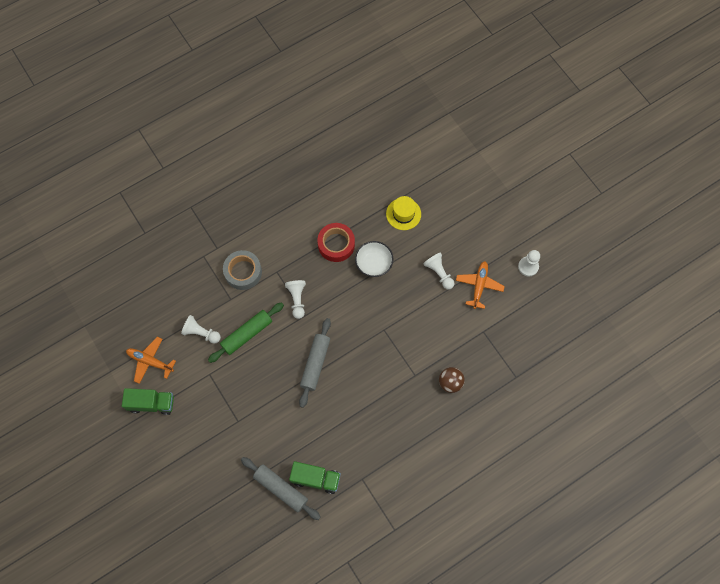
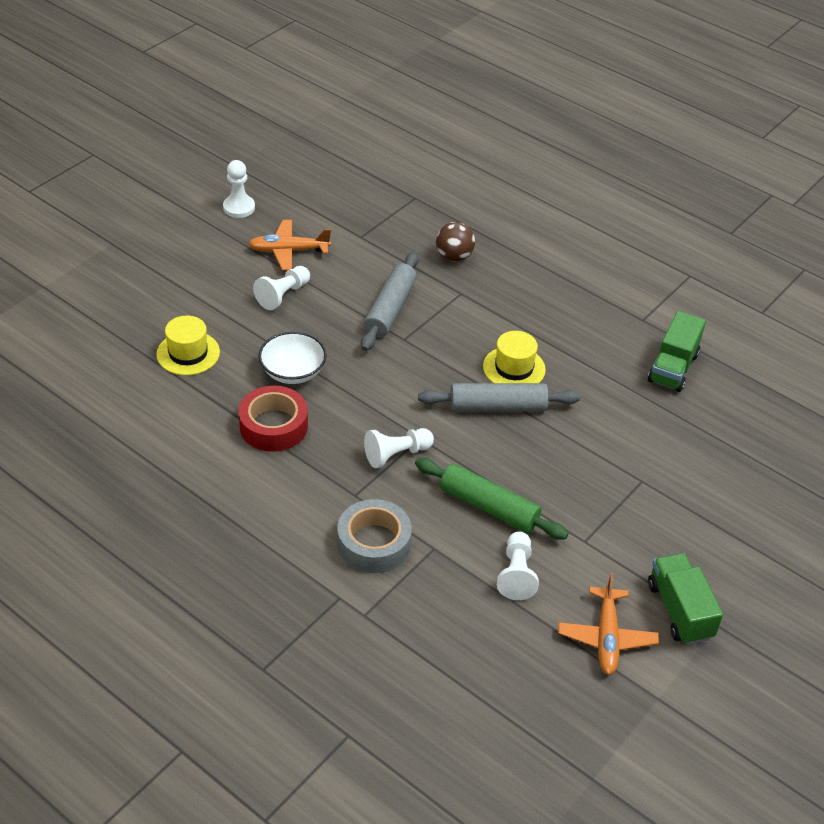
camera: 110 degrees left, 25 degrees down
(280, 489) = (712, 403): grey rolling pin -> grey rolling pin (390, 309)
(316, 479) = (673, 368): green truck -> green truck turned 150 degrees counterclockwise
(342, 384) = (514, 368): none -> yellow hat

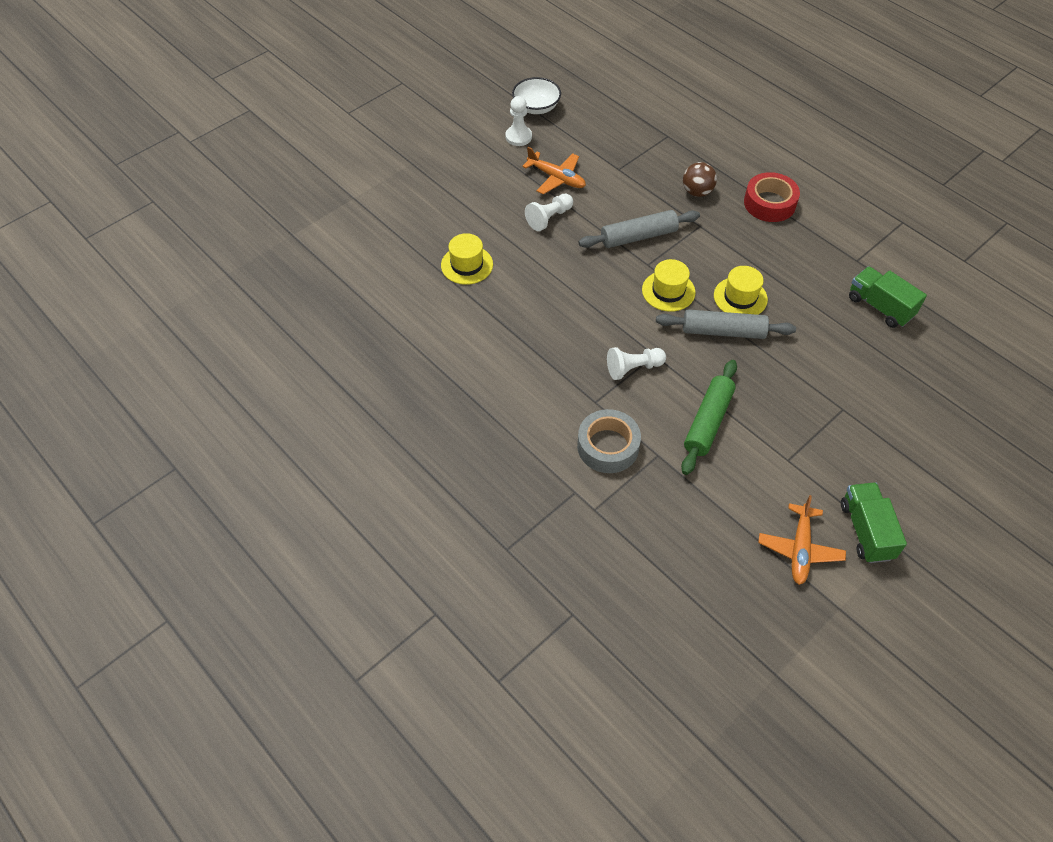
camera: 10 degrees right, 10 degrees up
(273, 426) = (532, 335): red tape -> red tape (769, 203)
(288, 251) = (557, 178): orange plane -> orange plane turned 150 degrees counterclockwise
(293, 372) = (552, 287): white bowl -> white bowl (536, 107)
(390, 309) = (638, 236): grey rolling pin -> grey rolling pin turned 45 degrees clockwise
(430, 367) = (668, 291): none -> yellow hat
(489, 507) = (708, 422): green rolling pin -> green rolling pin turned 75 degrees clockwise
(516, 574) = (726, 485): white pawn -> none
(673, 368) = (880, 307): green truck -> green truck turned 105 degrees clockwise

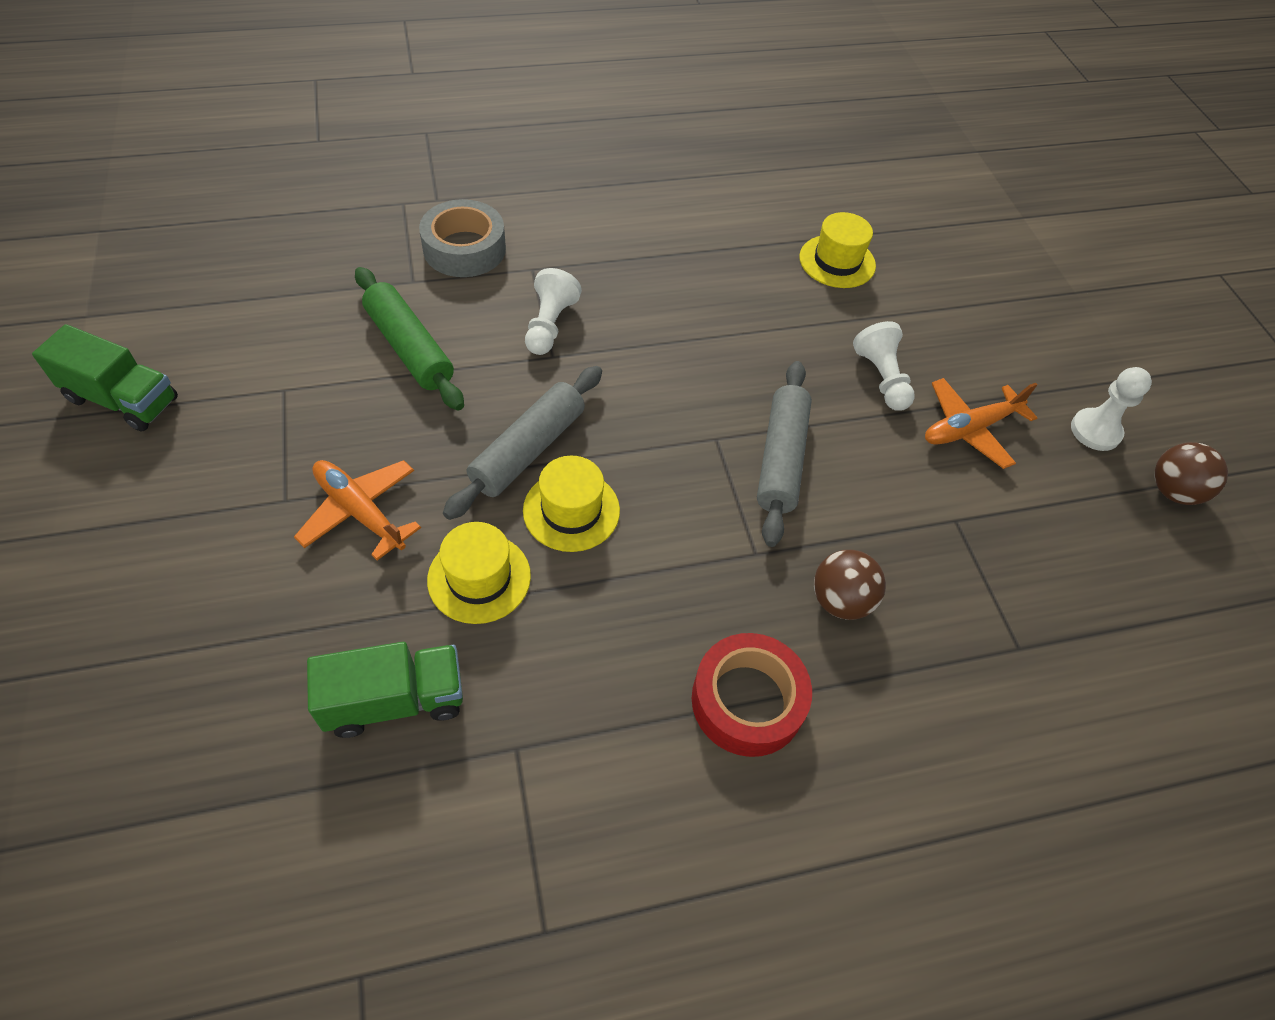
camera: 115 degrees right, 0 degrees up
(536, 107) = (1172, 491): white bowl -> brown ball
(668, 291) = (648, 432): yellow hat -> yellow hat (479, 578)
(799, 549) = (178, 327): orange plane -> orange plane (360, 511)

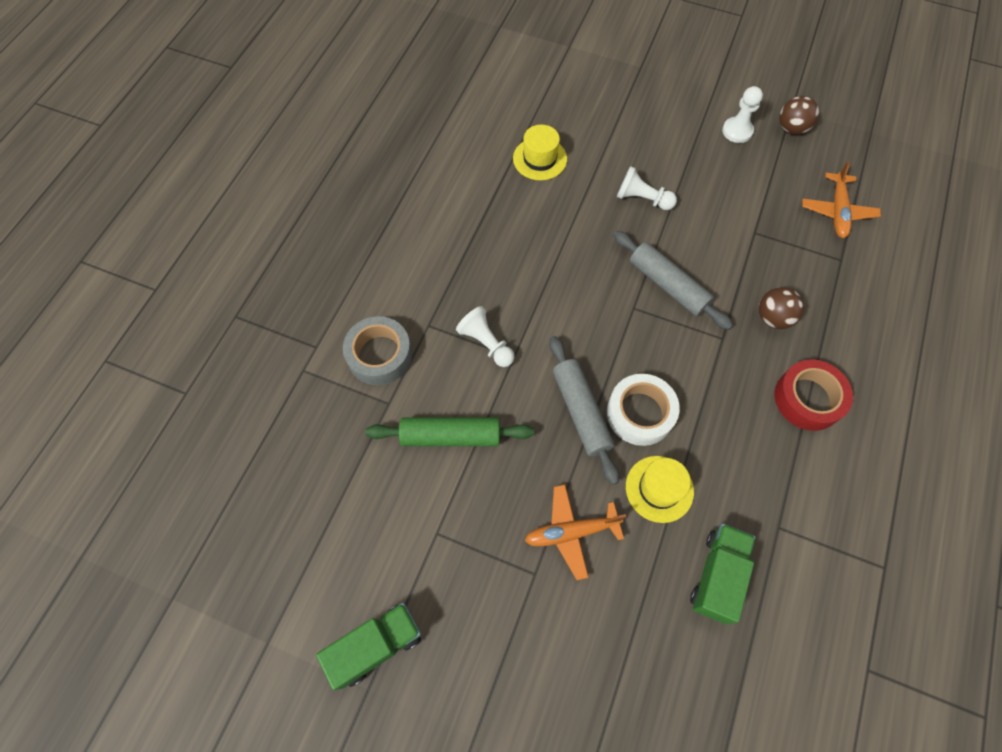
camera: 50 degrees left, 10 degrees up
(571, 510) = (640, 413): yellow hat -> white tape
(969, 429) = (702, 184): orange plane -> orange plane (837, 211)

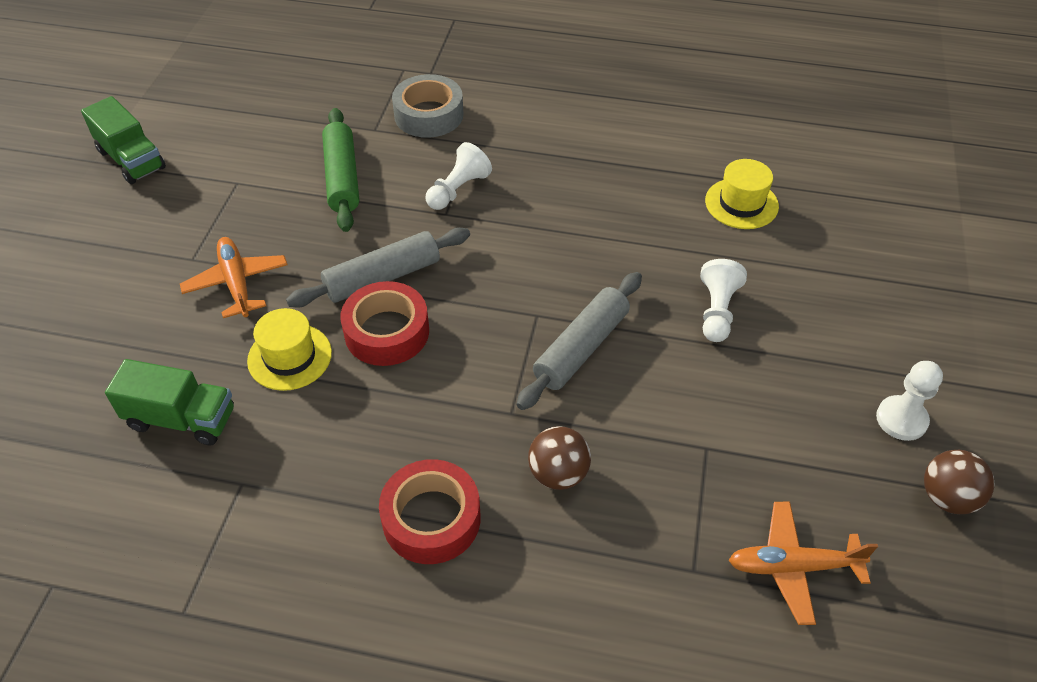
camera: 80 degrees right, 15 degrees down
(640, 413) = (387, 332): white tape -> red tape

